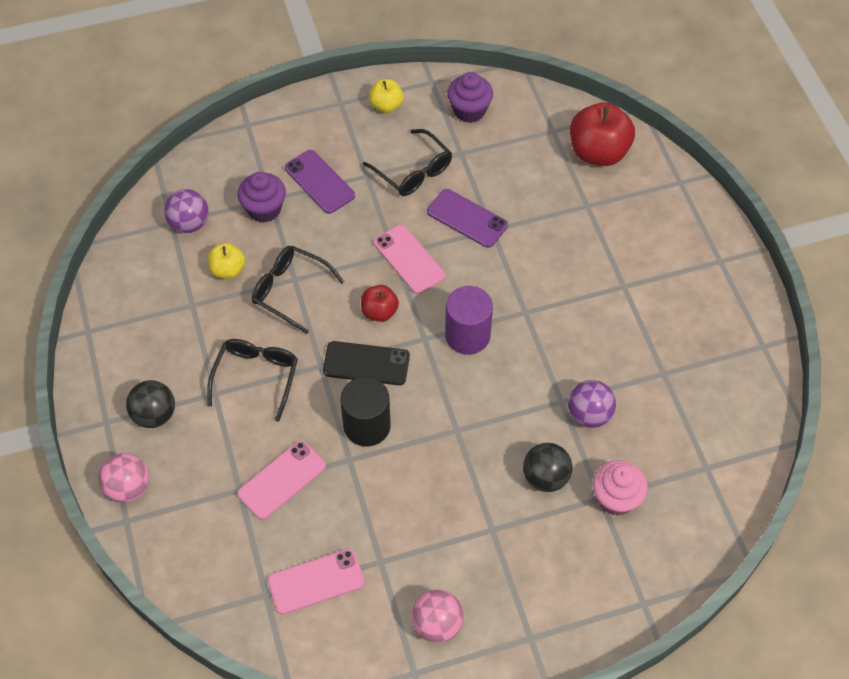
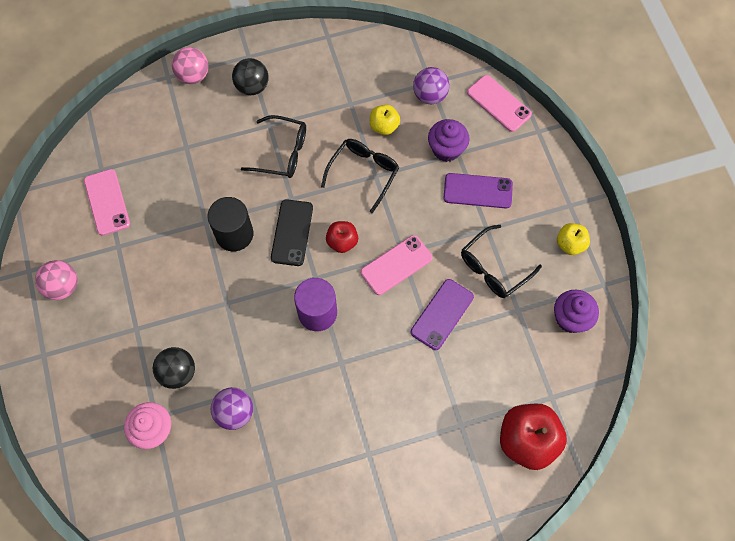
camera: 90 degrees right, 10 degrees up
(282, 480) = (191, 175): pink phone -> pink phone (499, 103)
(319, 182) = (478, 191): purple phone -> purple phone turned 45 degrees clockwise

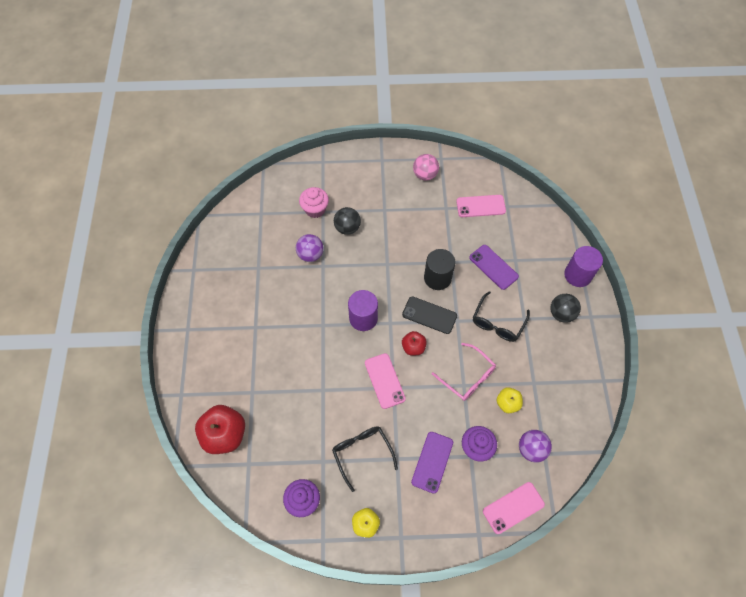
camera: 105 degrees right, 5 degrees down
(193, 75) = (577, 275): pink ball -> purple cylinder
(363, 174) = (467, 376): black glasses -> pink glasses
(442, 314) = (336, 403): purple phone -> purple phone (493, 267)

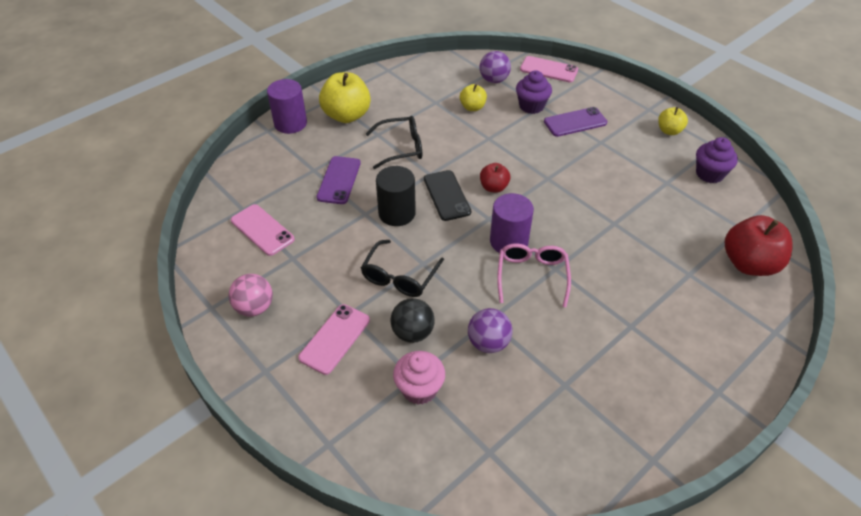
camera: 130 degrees left, 15 degrees down
(362, 454) = (626, 163): black glasses -> black glasses (400, 276)
(384, 381) = (549, 187): pink phone -> pink phone (335, 339)
(467, 376) = (478, 140): pink glasses -> pink glasses (532, 277)
(561, 314) = (347, 115): black ball -> yellow apple

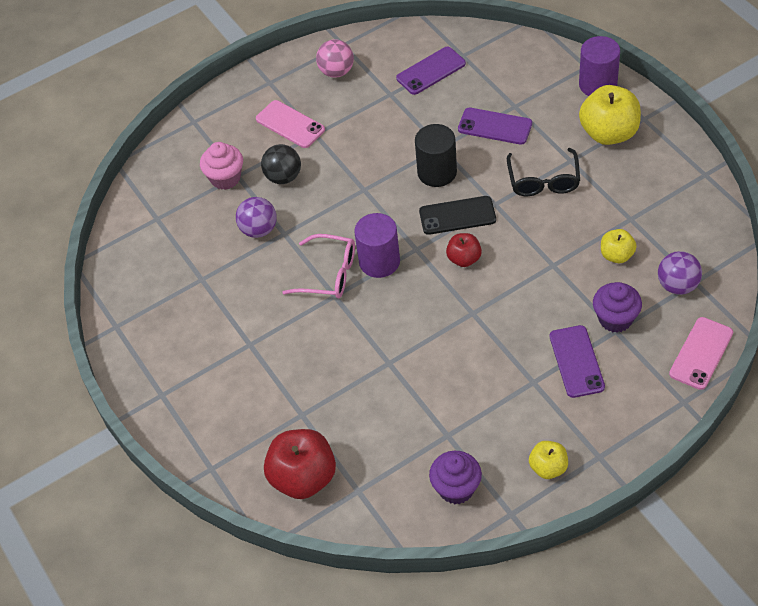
camera: 105 degrees right, 5 degrees up
(262, 230) = (431, 71): pink phone -> purple phone
(400, 276) = (351, 171): black glasses -> none

